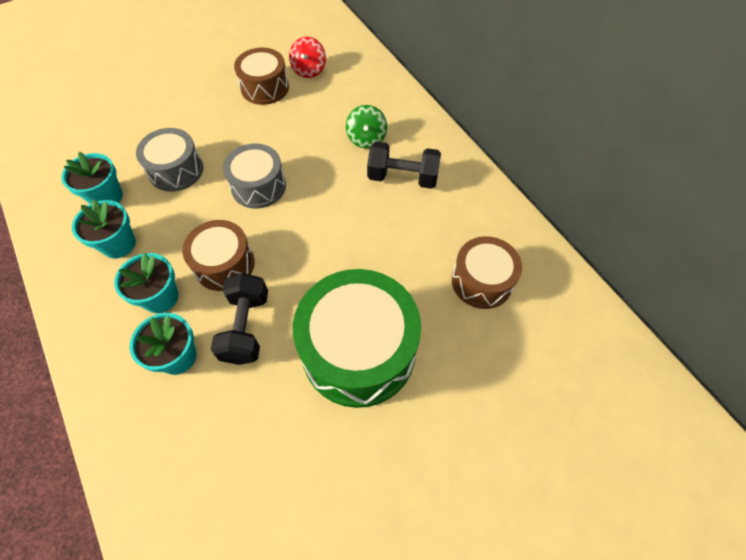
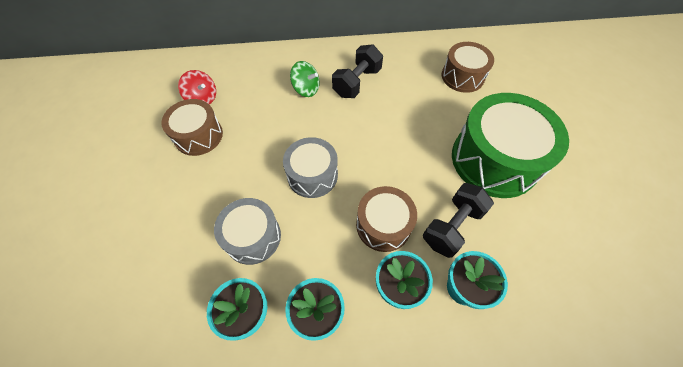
camera: 65 degrees left, 0 degrees up
(246, 327) = (452, 226): black dumbbell -> black dumbbell turned 75 degrees counterclockwise

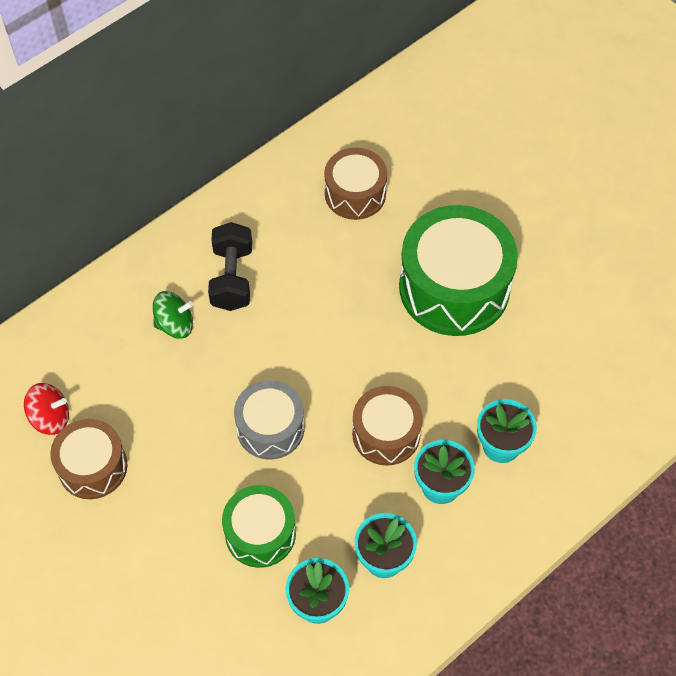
camera: 35 degrees left, 0 degrees up
(253, 237) = (260, 533): grey drum -> green drum
(452, 226) = (454, 391): black dumbbell -> none

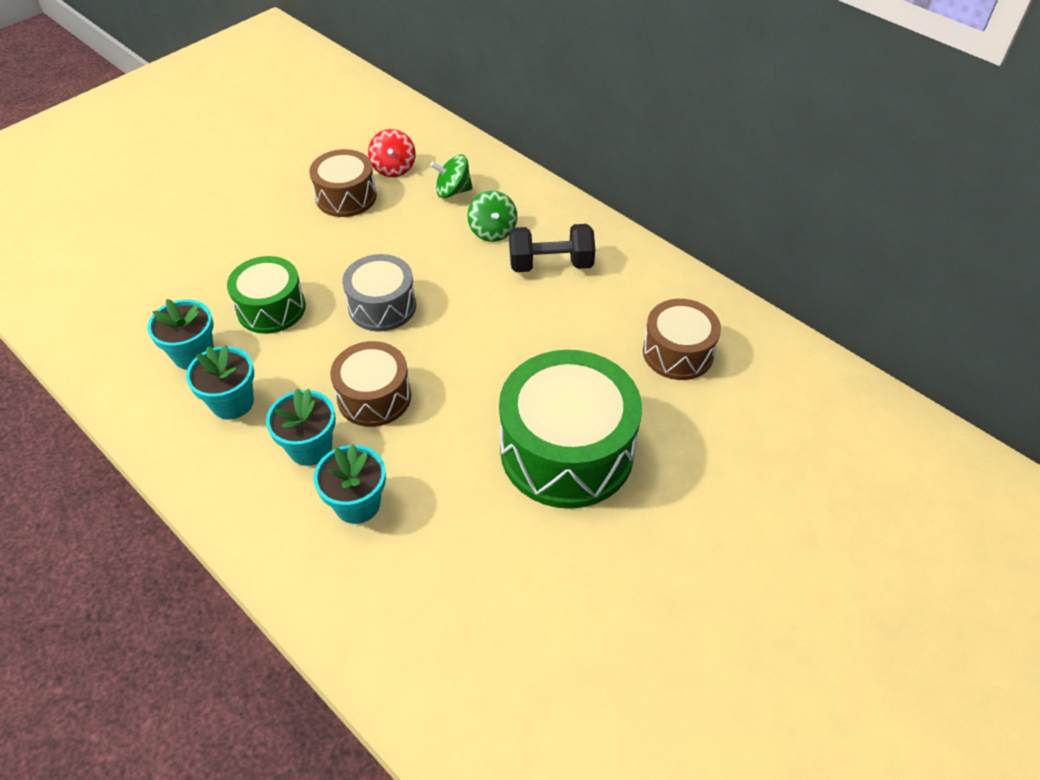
camera: 85 degrees right, 10 degrees down
(104, 359) = (453, 191): none -> green spinning top

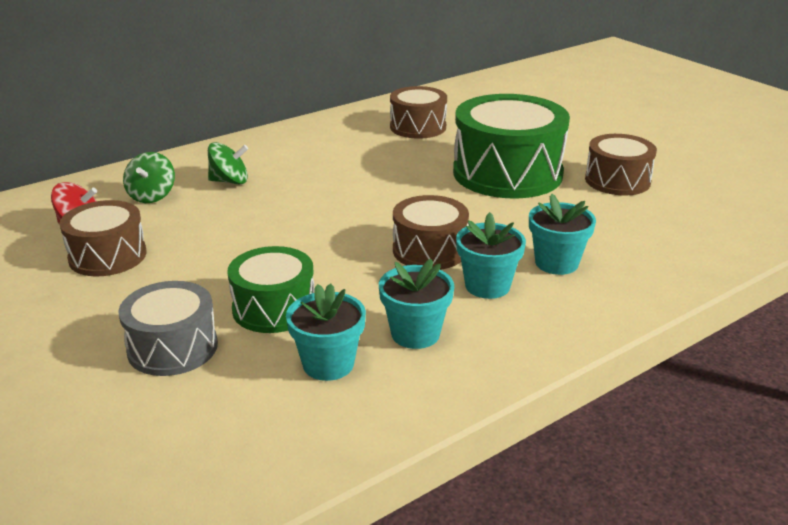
camera: 80 degrees left, 20 degrees down
(382, 306) = (306, 241): grey drum -> grey drum (172, 347)
(550, 264) = (293, 161): black dumbbell -> none
(574, 570) = (617, 180): none -> brown drum

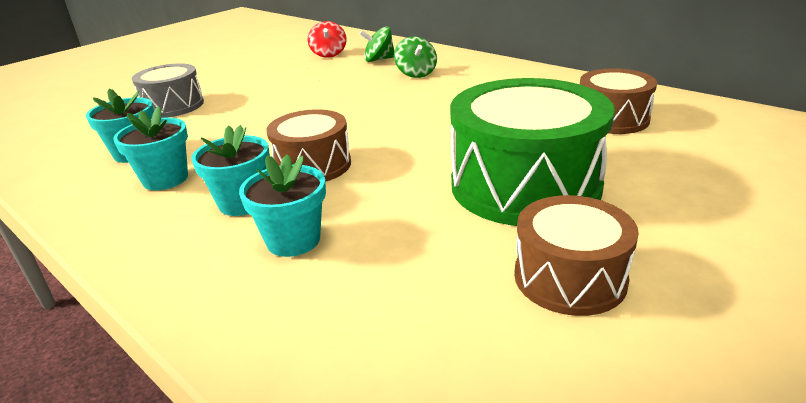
camera: 80 degrees right, 0 degrees up
(107, 256) = (289, 68): brown drum -> none
(274, 308) = (216, 123): green drum -> none

